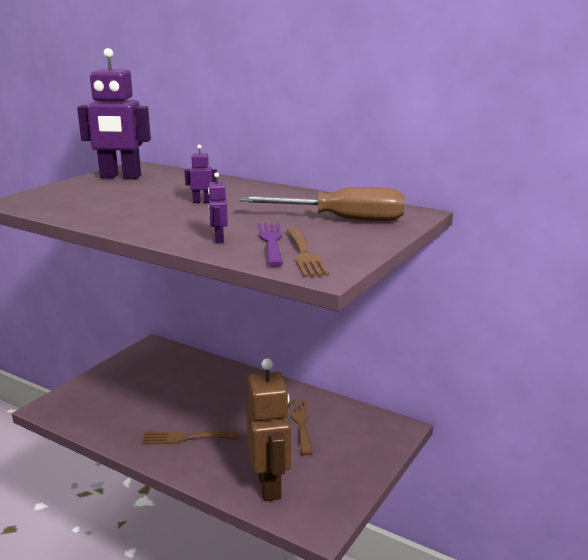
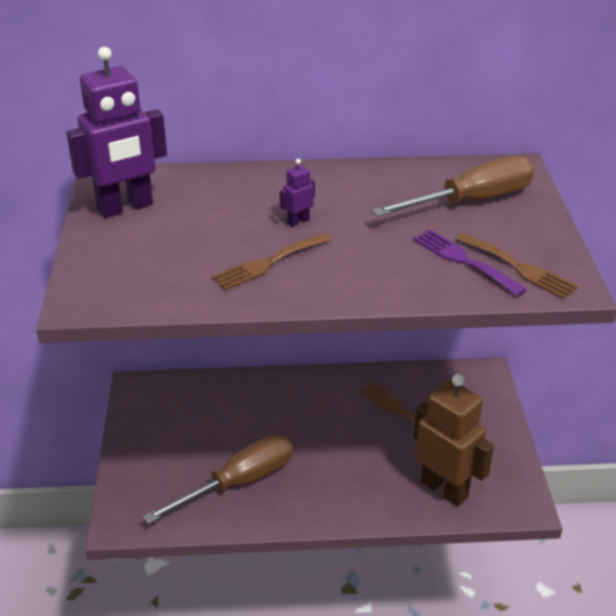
camera: 35 degrees left, 15 degrees up
(139, 417) = (238, 482): none -> brown screwdriver
(186, 438) = (313, 481): brown fork -> brown fork (268, 263)
(219, 239) = (413, 276): purple robot -> none

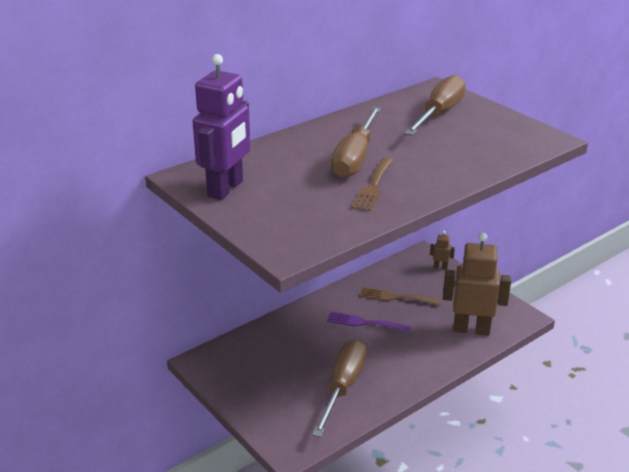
camera: 35 degrees left, 5 degrees down
(298, 221) = (355, 158): purple robot -> brown screwdriver
(463, 260) = (481, 146): purple fork -> purple fork (364, 323)
(488, 398) = (440, 267): none -> brown robot
(519, 268) = (514, 139): brown fork -> none

